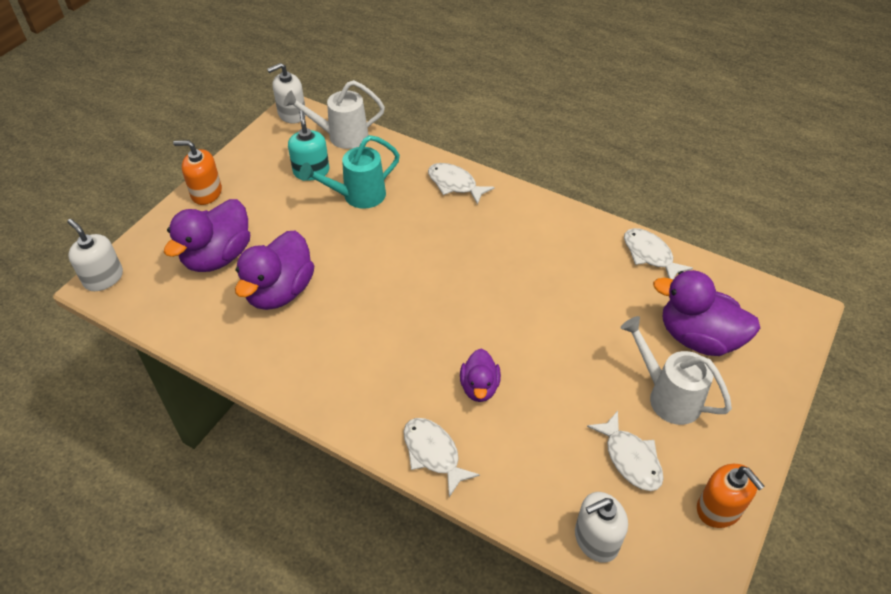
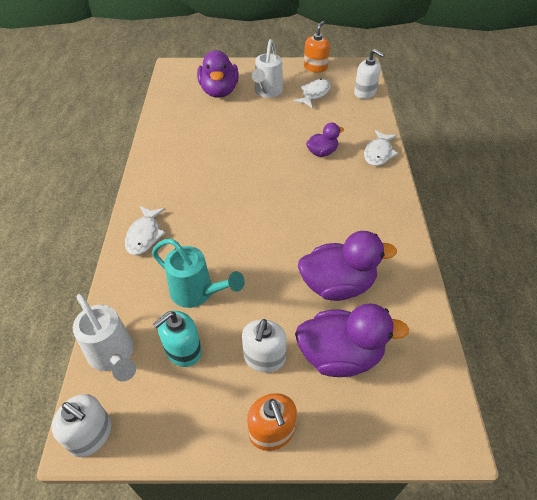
camera: 120 degrees left, 0 degrees up
(103, 278) = (441, 439): white soap dispenser -> white soap dispenser (264, 357)
(650, 255) = (164, 121): white fish -> none

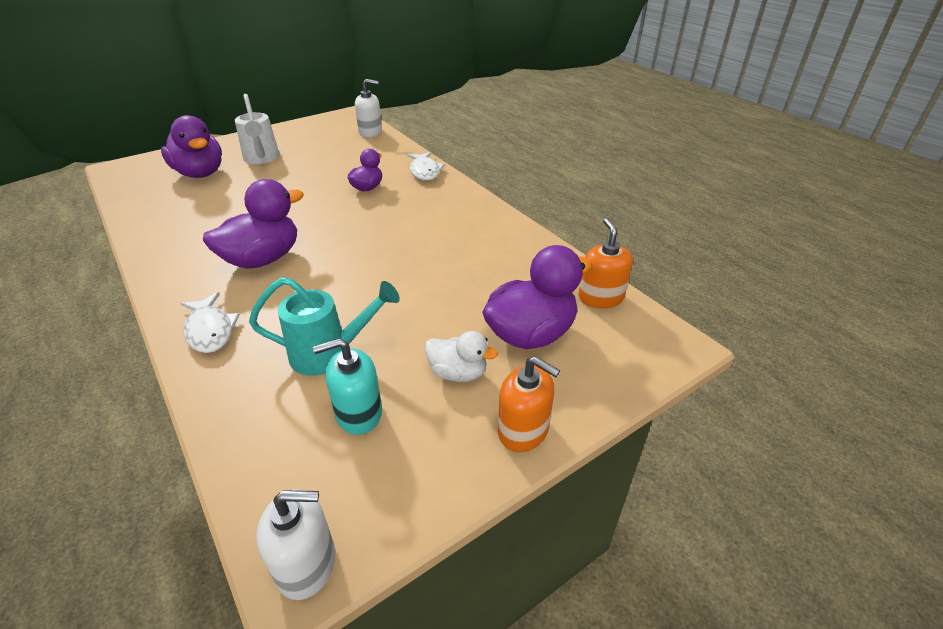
camera: 35 degrees left, 10 degrees down
(113, 356) = (268, 465): white watering can -> none
(183, 350) = (358, 413): turquoise soap dispenser -> turquoise soap dispenser turned 60 degrees clockwise
(264, 357) = (458, 373): white soap dispenser -> white duck
(314, 94) = (318, 146): white fish -> none
(315, 67) = (300, 127): orange soap dispenser -> orange soap dispenser (600, 297)
(337, 285) = (477, 282): purple duck -> purple duck (263, 259)

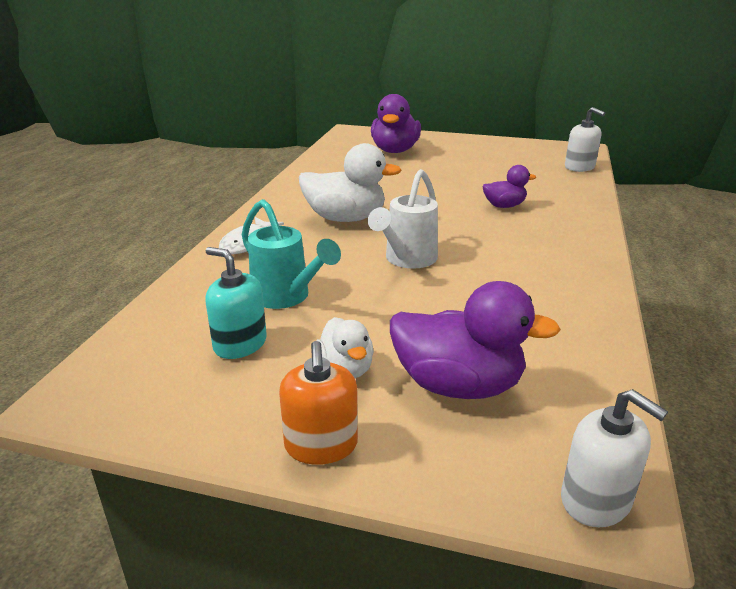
camera: 50 degrees right, 10 degrees down
(262, 159) = (453, 156): white watering can -> white watering can (407, 260)
(263, 259) = (345, 218): purple duck -> white duck
(306, 564) = (76, 400): white soap dispenser -> white soap dispenser (596, 500)
(425, 171) = (582, 214): white fish -> none
(600, 297) = (593, 406): orange soap dispenser -> none

